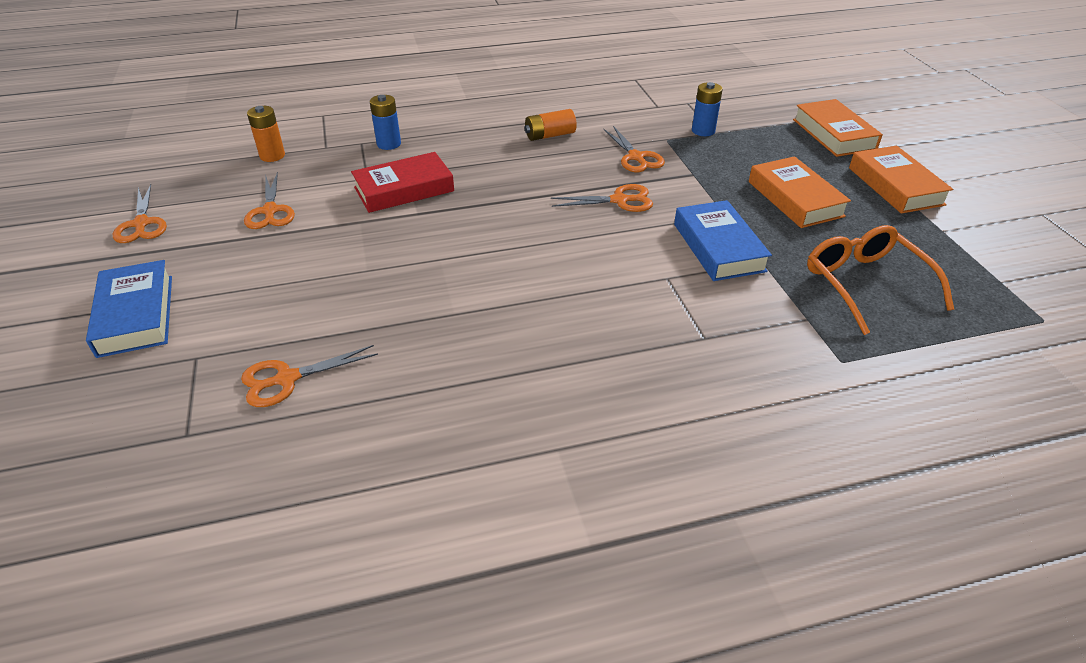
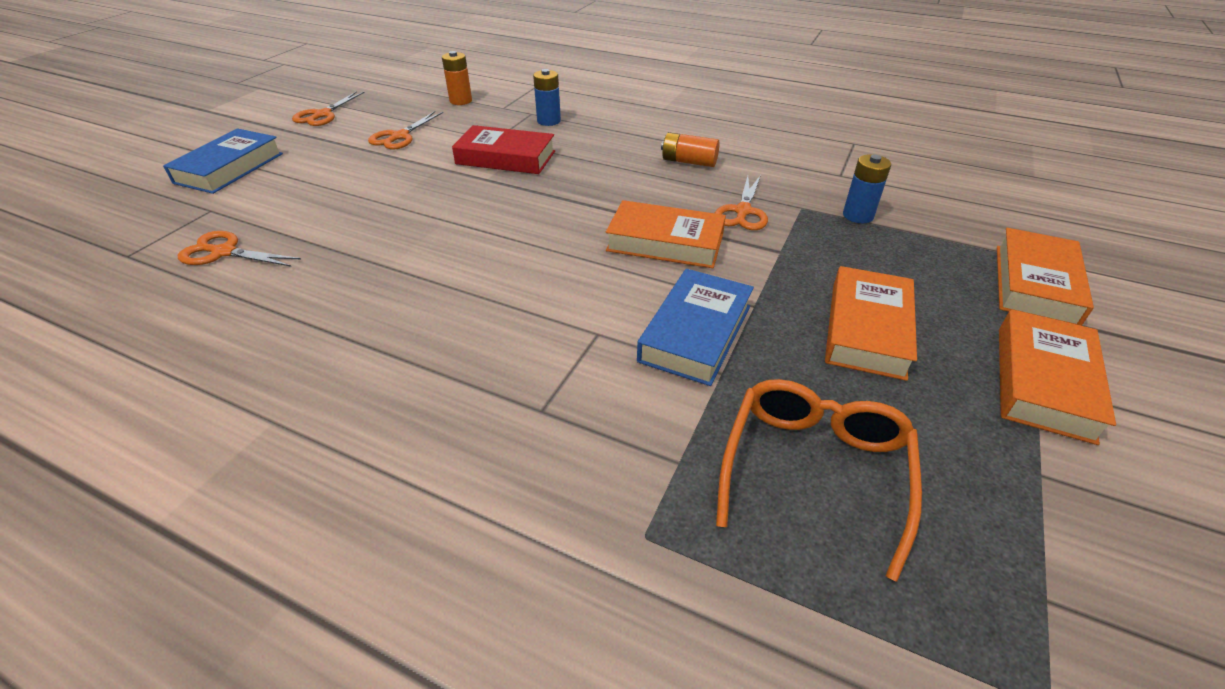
camera: 40 degrees right, 0 degrees up
(620, 200) = (665, 242): orange scissors -> orange book

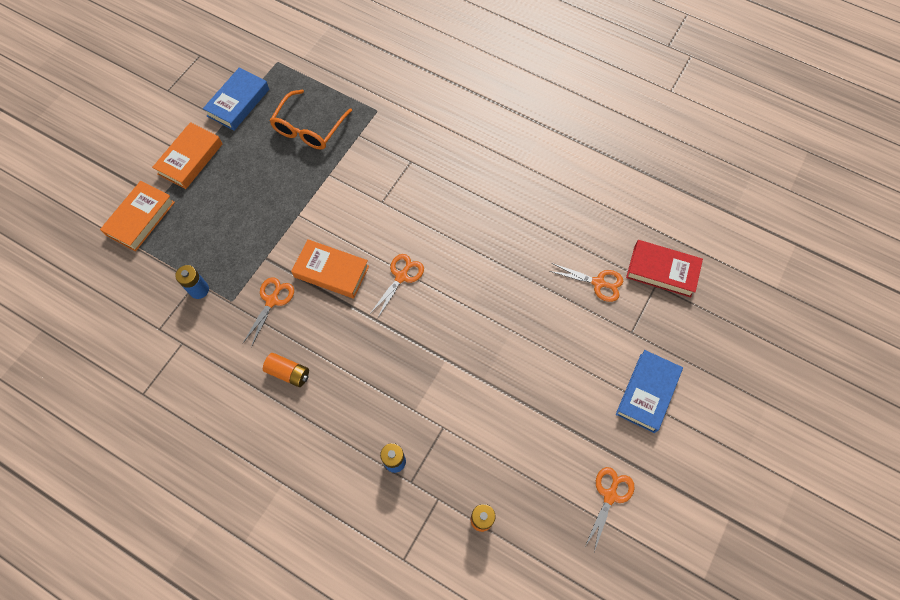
camera: 175 degrees left, 25 degrees up
(399, 137) = (526, 439): orange scissors -> orange scissors (401, 276)
(506, 157) = (432, 392): red book -> red book (662, 271)
(696, 333) = (334, 198): blue book -> blue book (238, 102)
(867, 329) = (249, 194): orange book -> none

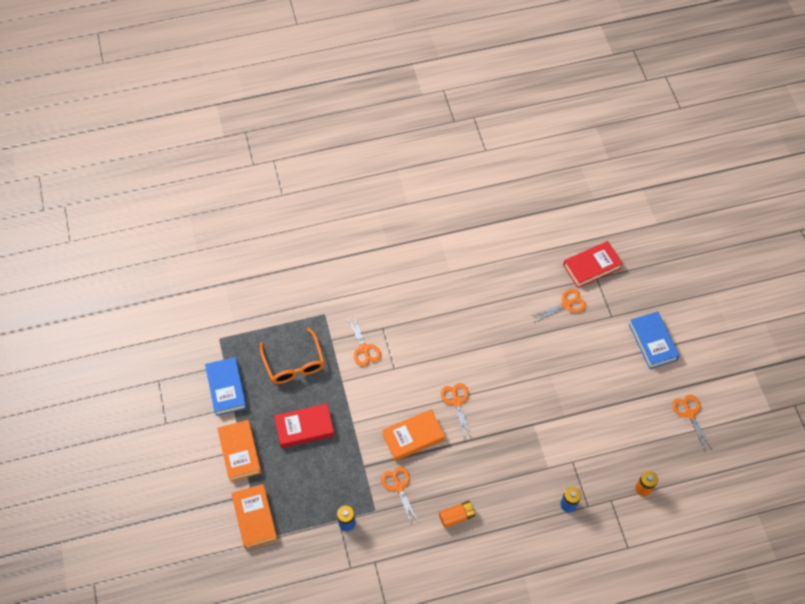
camera: 45 degrees left, 5 degrees down
(258, 184) = (304, 427): none -> red book
(376, 165) = (364, 349): none -> orange scissors

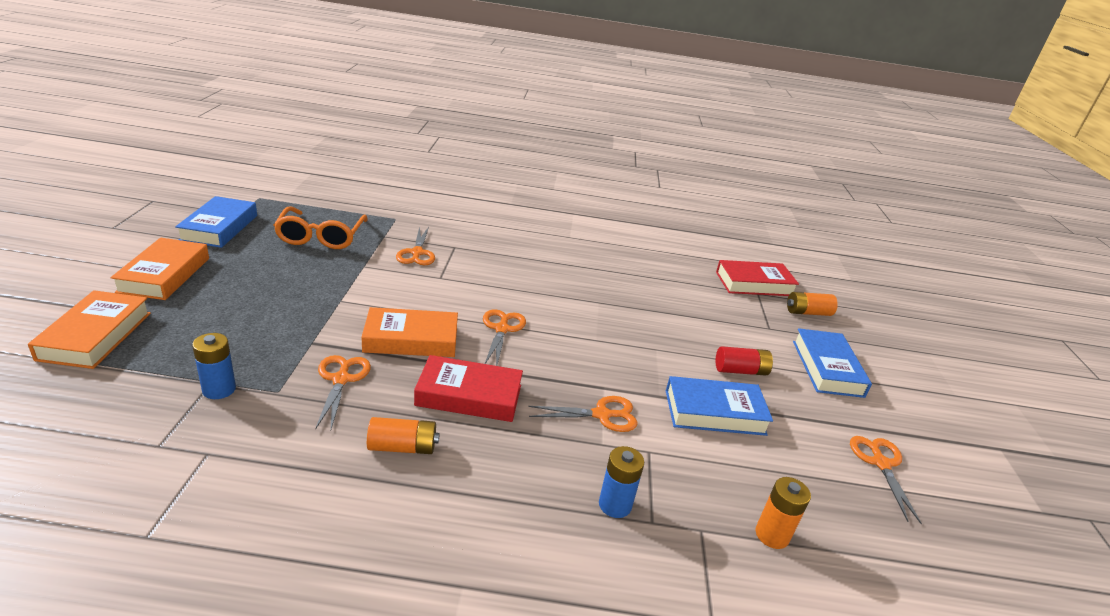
camera: 15 degrees right, 30 degrees down
(304, 427) = (273, 283): red book -> red book (469, 395)
(566, 304) = (708, 300): orange scissors -> orange scissors (602, 415)
(597, 415) = (714, 412): none -> blue book
(603, 370) = (740, 370): none -> red battery
(632, 285) = (807, 312): none -> orange battery

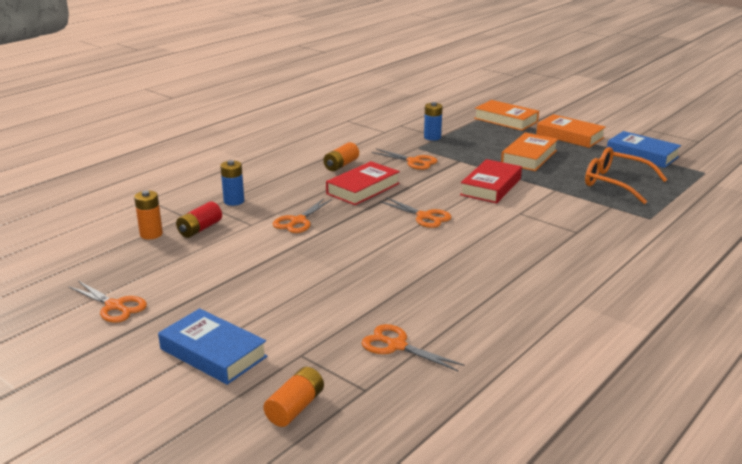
camera: 130 degrees right, 5 degrees down
(411, 339) = (438, 185): orange book -> orange book (529, 157)
(417, 253) = (570, 213): orange scissors -> orange scissors (396, 345)
(714, 412) = (247, 262): blue book -> none
(740, 370) = (269, 298): red battery -> red battery (200, 229)
(754, 284) = (386, 400): red book -> red book (491, 187)

